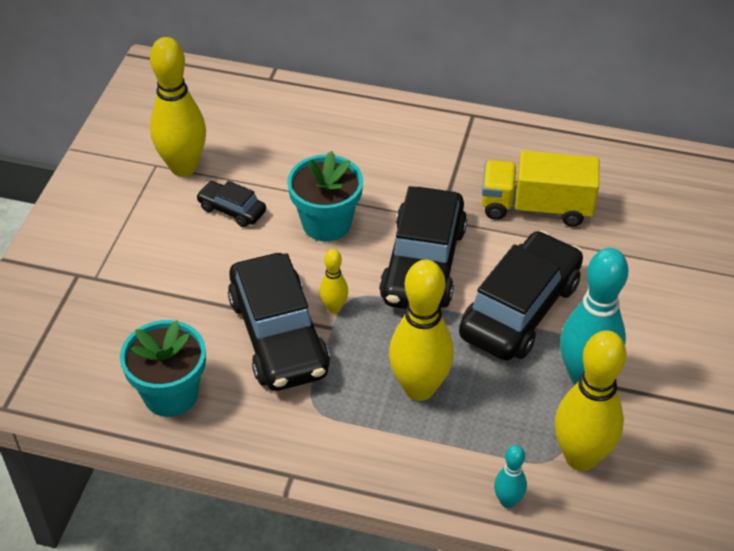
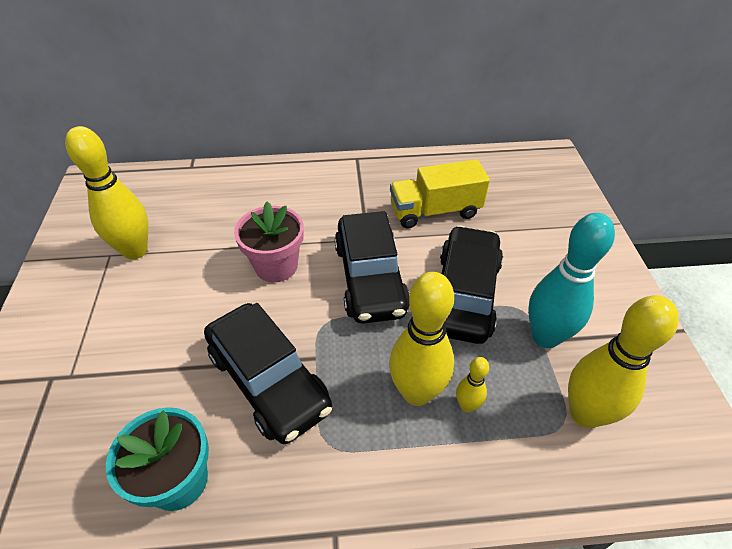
camera: 20 degrees left, 0 degrees up
(232, 210) = (189, 276): black car -> none
(326, 223) = (276, 266): turquoise flower pot -> pink flower pot
(334, 307) = (310, 338): yellow bowling pin -> yellow bowling pin (467, 406)
(508, 501) = (550, 484): turquoise bowling pin -> none

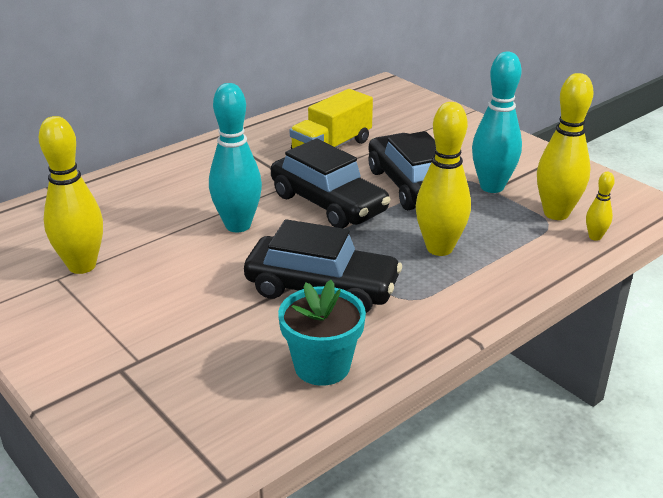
camera: 35 degrees left, 15 degrees down
(276, 266) = (238, 225): pink flower pot -> turquoise bowling pin
(467, 406) = (480, 240): yellow bowling pin -> yellow bowling pin (595, 237)

